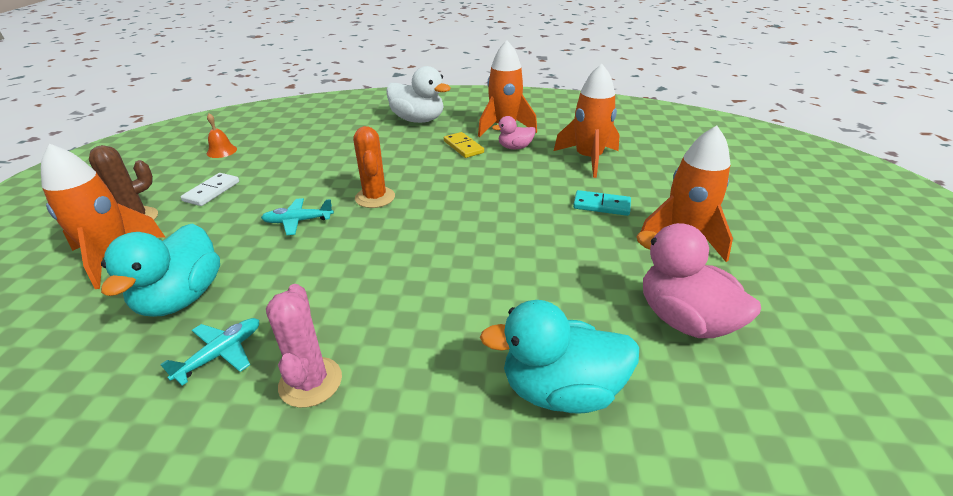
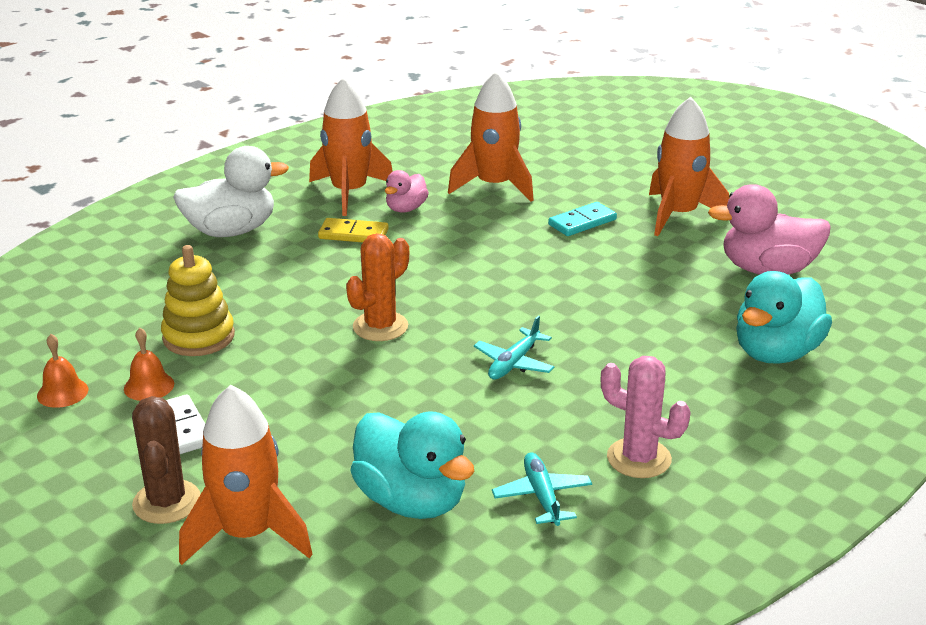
camera: 50 degrees left, 5 degrees down
(246, 166) = (149, 386): none -> orange bell
(298, 221) = (358, 389): turquoise plane -> turquoise plane (514, 363)
(305, 157) = (198, 337): none -> yellow stacking toy
(375, 197) = (380, 326): orange cactus -> orange cactus turned 75 degrees counterclockwise

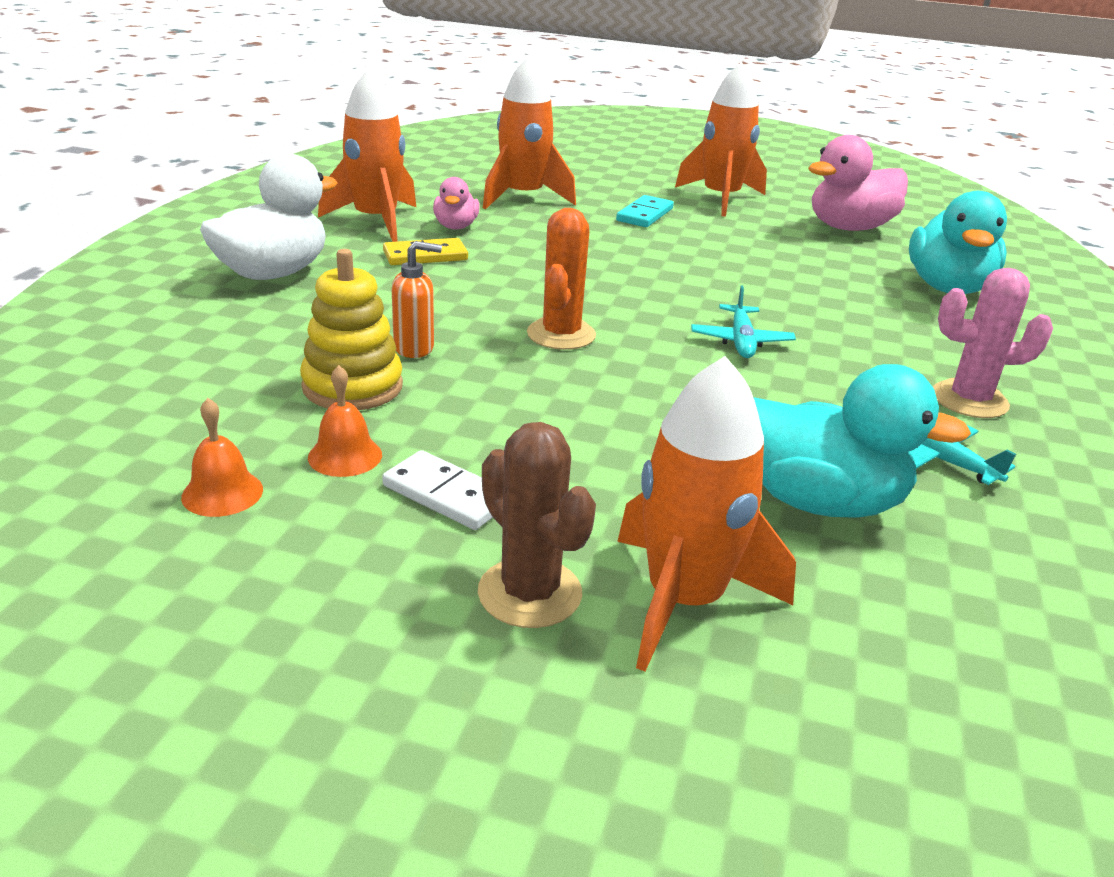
camera: 30 degrees left, 0 degrees up
(266, 315) = (415, 348): none -> orange soap dispenser

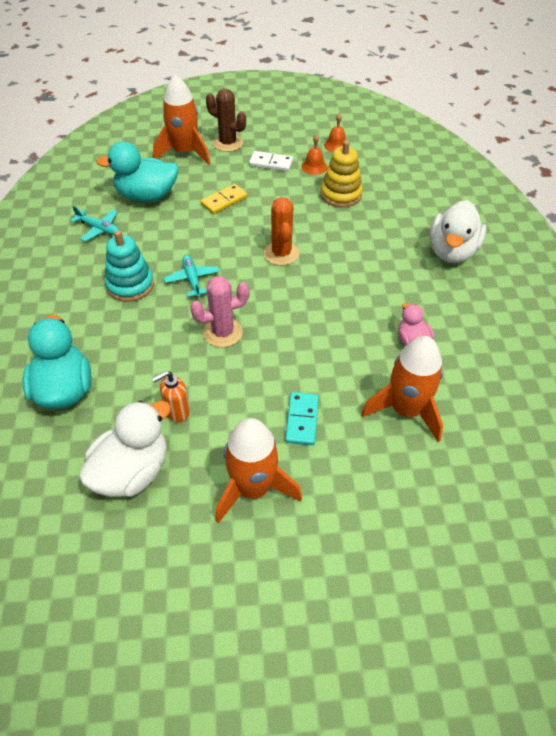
camera: 160 degrees right, 20 degrees up
(376, 221) = (463, 327): orange rocket -> none
(415, 348) = (337, 222): orange soap dispenser -> orange soap dispenser (177, 411)
(425, 256) = (398, 297): yellow domino -> yellow domino (224, 201)
(849, 228) = (132, 471): pink duck -> white duck
(858, 359) = (130, 285): none -> turquoise stacking toy
(969, 400) = (76, 271): pink cactus -> pink cactus (223, 332)

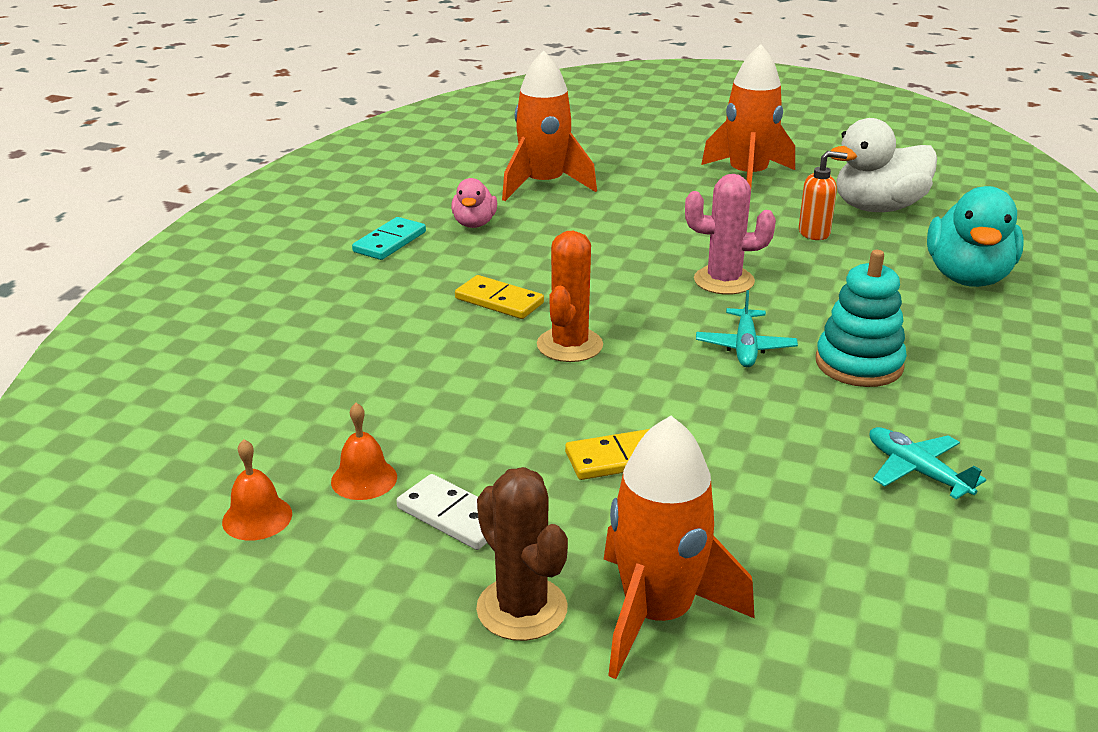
camera: 155 degrees left, 20 degrees down
(147, 196) = (795, 517): turquoise duck -> none
(302, 420) = (666, 201): turquoise domino -> turquoise domino (390, 242)
(339, 273) = (499, 301): none -> yellow domino
(341, 194) = (371, 407): yellow stacking toy -> none
(452, 251) = (297, 286): white duck -> none

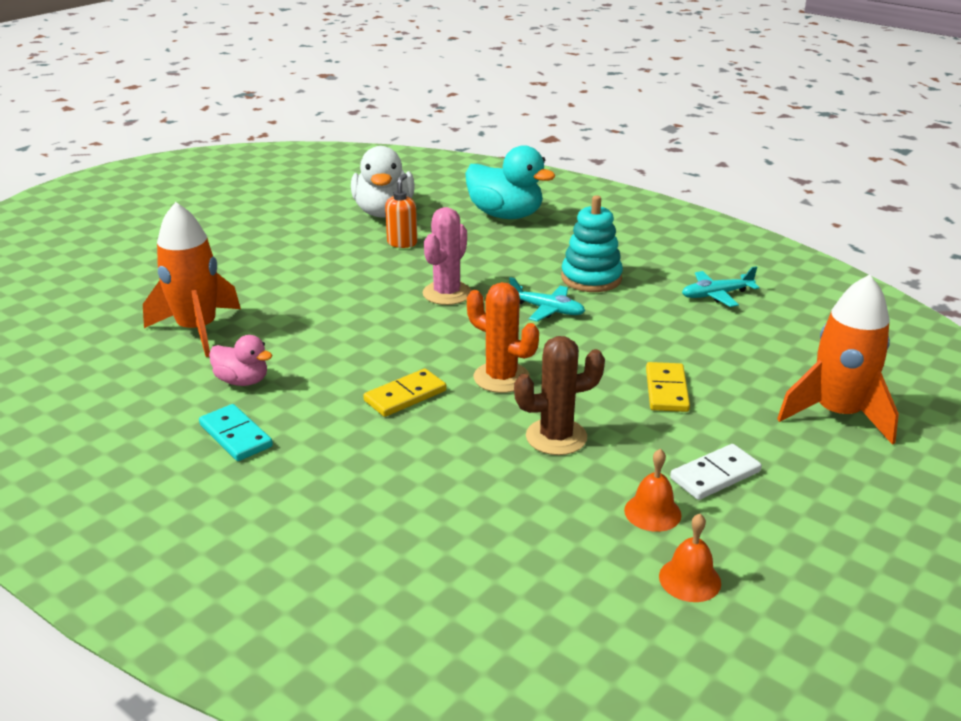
camera: 70 degrees left, 0 degrees up
(522, 609) = (825, 464): brown cactus -> brown cactus (556, 437)
(747, 177) = (283, 241): orange rocket -> none

